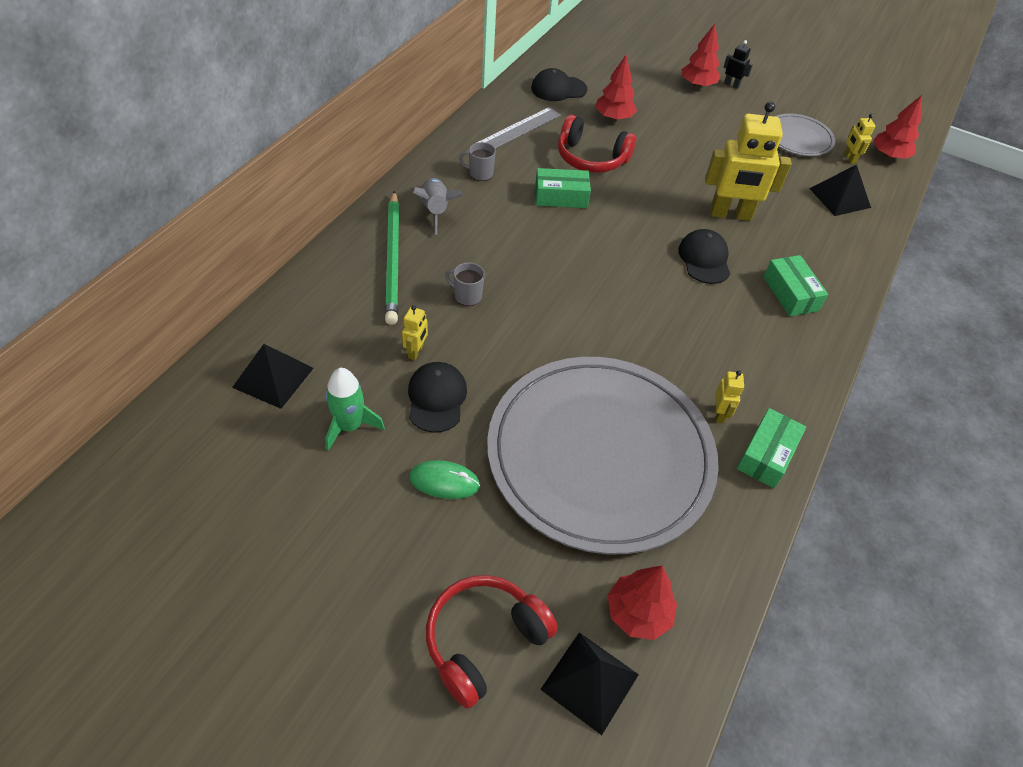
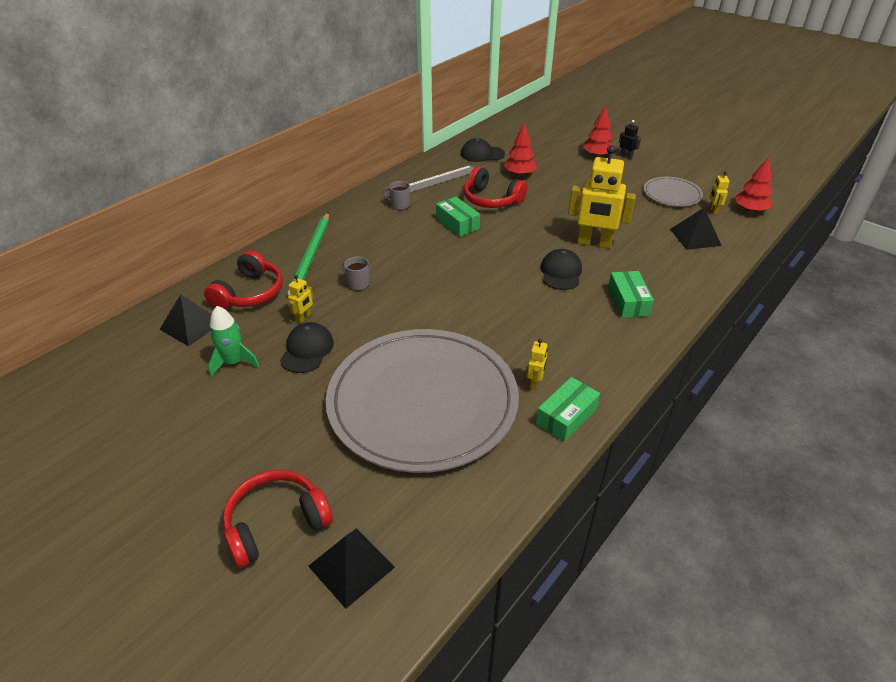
camera: 15 degrees right, 10 degrees down
(332, 321) = (250, 293): none -> red headphones
(435, 211) = (356, 227): grey rocket -> none
(444, 481) = (290, 407): green mouse -> none
(561, 196) = (457, 223): green box -> green box turned 45 degrees clockwise
(638, 613) = (411, 521): red tree -> none

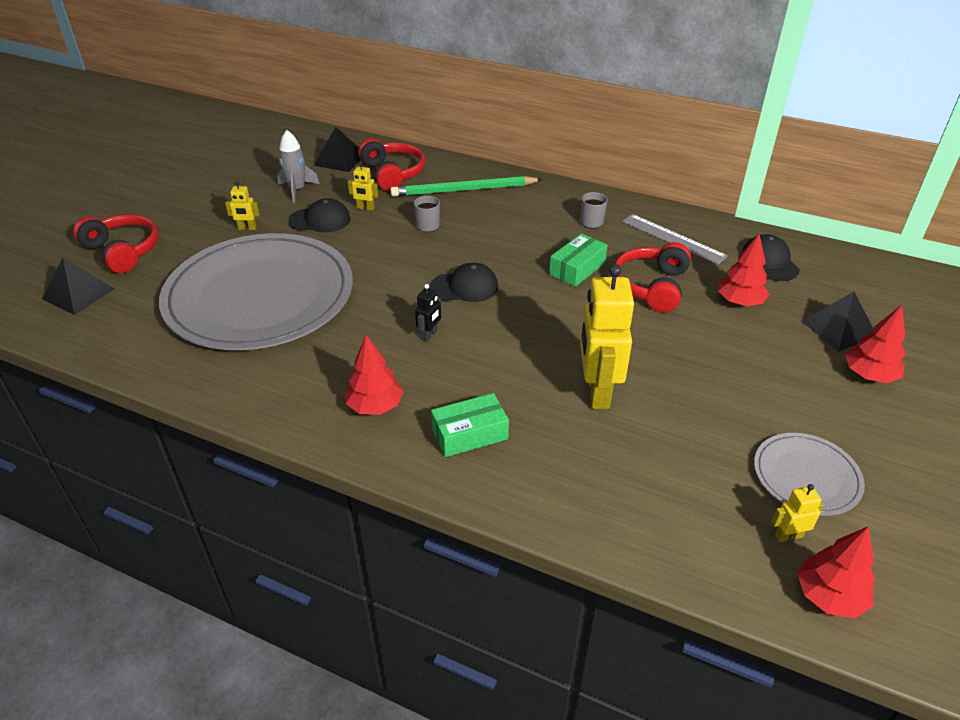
camera: 75 degrees right, 0 degrees up
(234, 362) = (297, 190): green rocket -> grey rocket
(250, 293) = (392, 173): red headphones -> red headphones turned 120 degrees counterclockwise
(535, 382) = (297, 366): yellow robot -> yellow robot (247, 228)
(561, 272) = (510, 366): black cap -> black cap (464, 287)
(566, 416) = (246, 395): green box -> none
(592, 342) = (375, 406): none -> red tree
(626, 156) = (898, 411): black robot -> black robot (429, 335)
(695, 237) = (679, 509): black pyramid -> black pyramid (838, 328)

